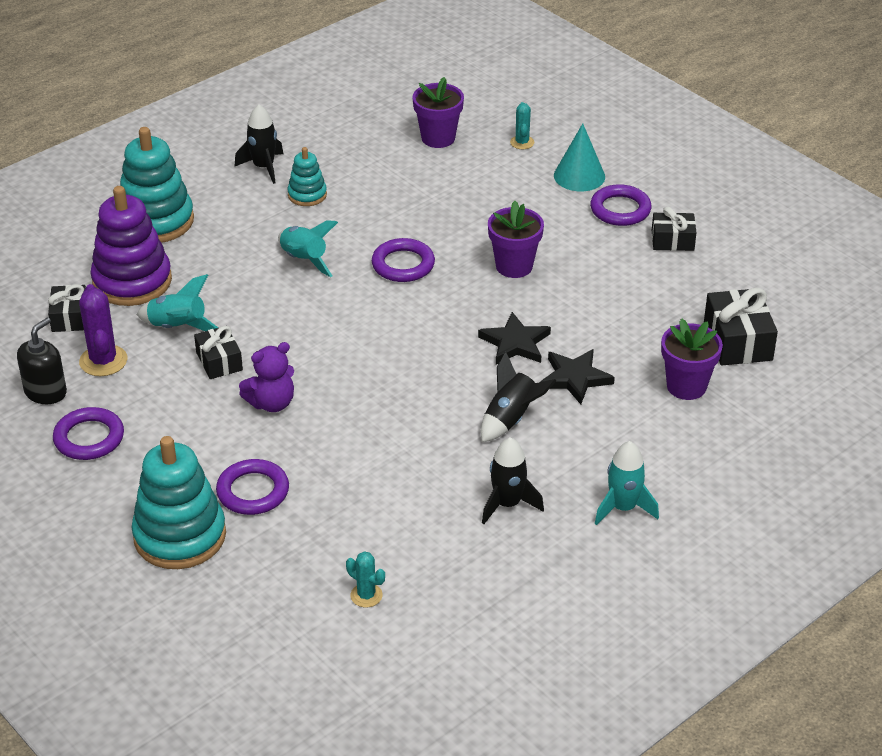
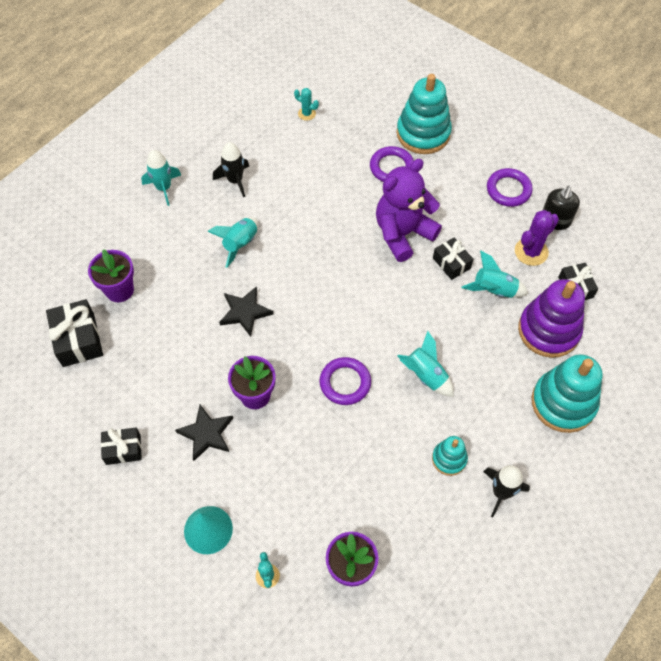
camera: 170 degrees right, 20 degrees up
(103, 361) = (531, 252): purple cactus -> purple cactus turned 75 degrees clockwise
(271, 403) = (403, 233): purple teddy bear -> purple teddy bear, size x1.70
(511, 419) = (240, 244): black rocket -> turquoise rocket
(575, 378) = (199, 285): black star -> black star (206, 434)
(620, 209) = (169, 485): purple ring -> none

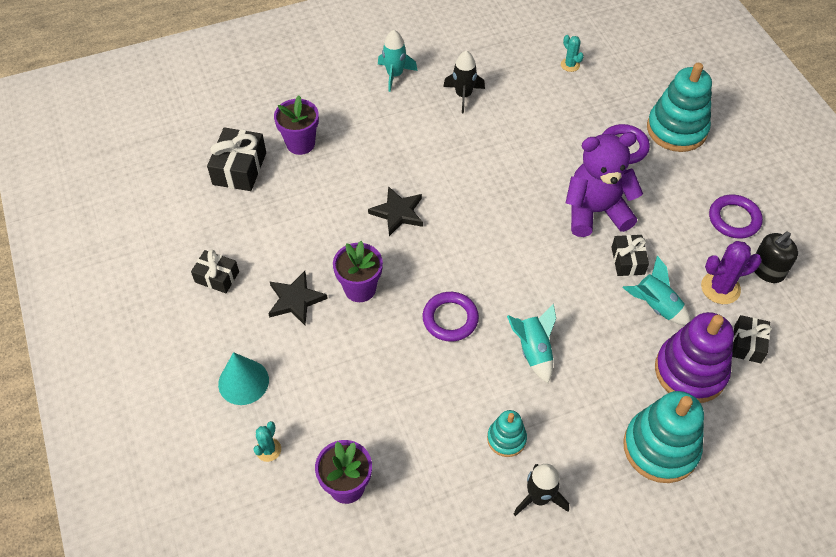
camera: 30 degrees right, 5 degrees down
(240, 244) = (432, 152): turquoise rocket -> none

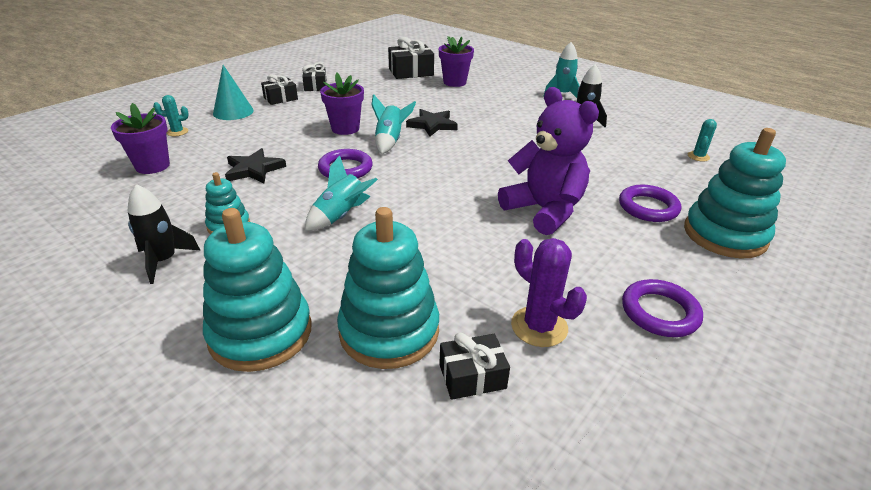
camera: 60 degrees right, 20 degrees down
(295, 300) = (316, 111): black star -> black star (254, 169)
(627, 261) = (504, 245): black gift -> black gift (280, 98)
(656, 306) = (462, 280): turquoise rocket -> turquoise rocket (390, 141)
(690, 371) = (389, 331): purple stacking toy -> turquoise stacking toy
(767, 270) = (615, 366): black soap dispenser -> none

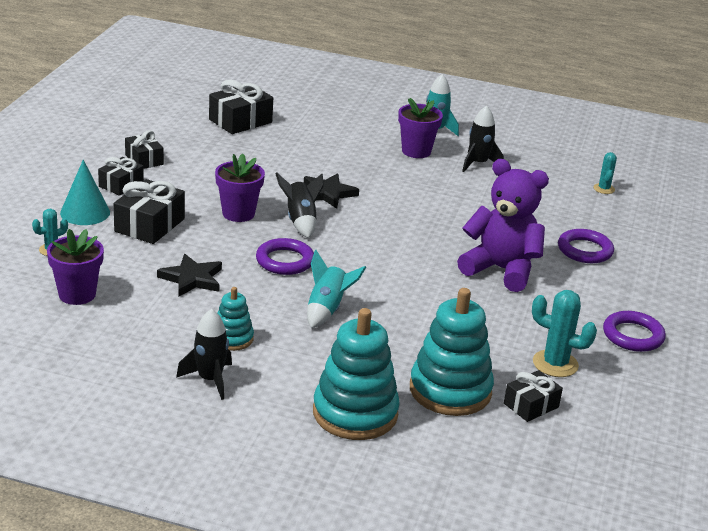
camera: 25 degrees left, 5 degrees down
(268, 126) = (149, 225): none -> black gift
(390, 141) = (300, 221): turquoise rocket -> black rocket
(454, 82) = (305, 130): purple flower pot -> purple flower pot (416, 151)
(539, 326) = (555, 364): purple cactus -> turquoise cactus
(724, 235) = (654, 264): turquoise stacking toy -> none

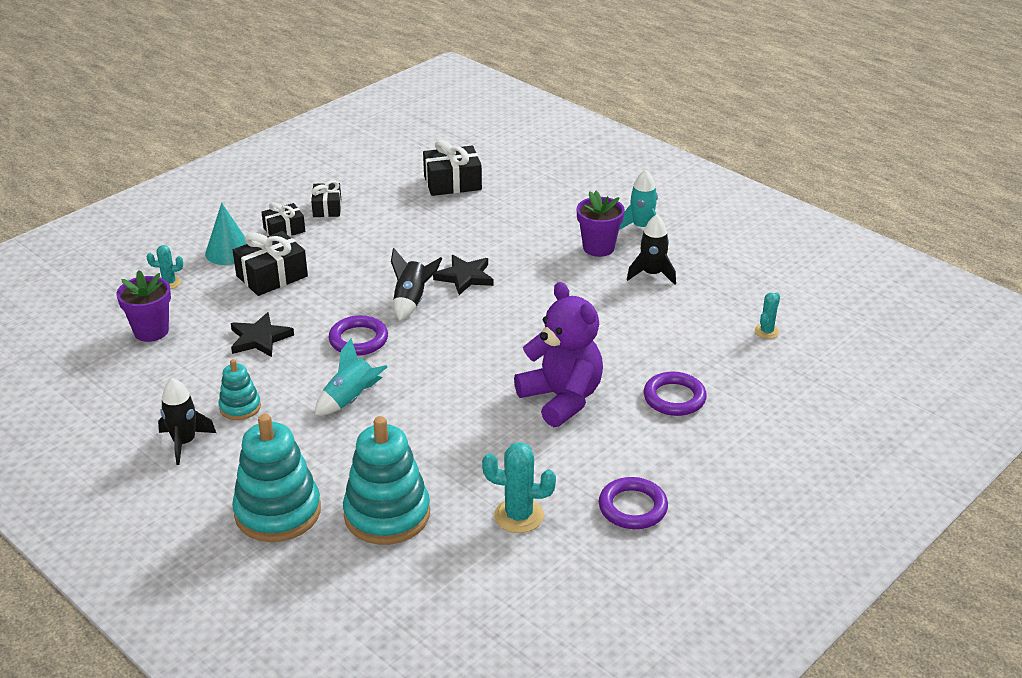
camera: 30 degrees right, 5 degrees up
(238, 213) = (361, 281): purple flower pot -> none
(531, 405) = (451, 553): black gift -> none
(555, 364) = (518, 516): turquoise cactus -> turquoise cactus turned 45 degrees counterclockwise

